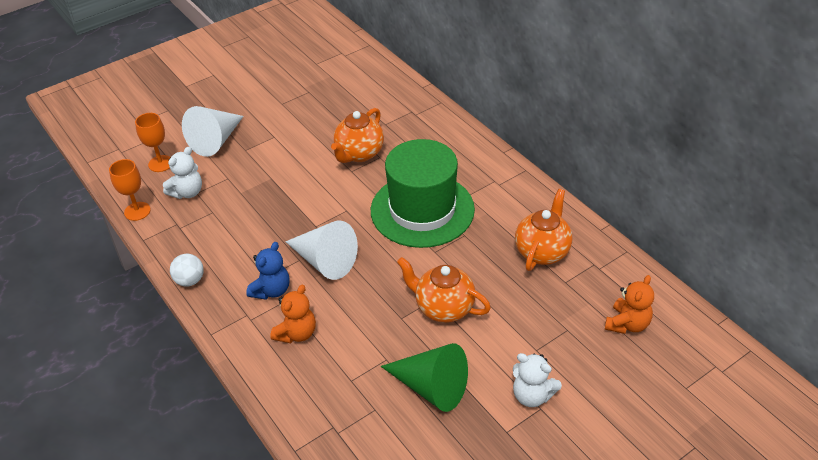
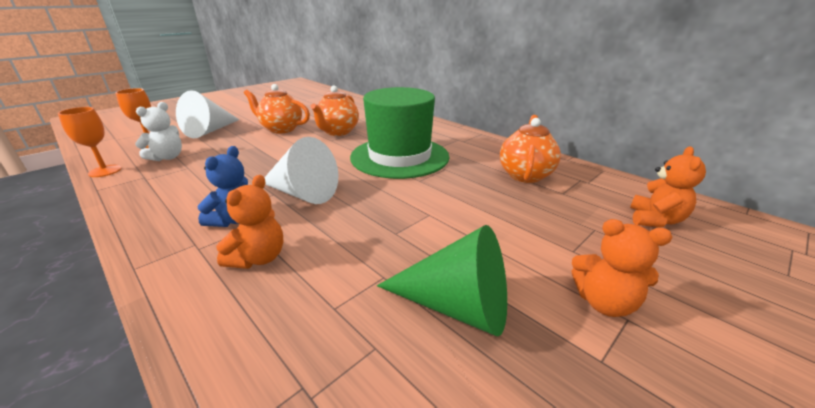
camera: 10 degrees left, 15 degrees down
(190, 280) = (133, 218): white ball -> none
(443, 308) = (443, 221): orange teapot -> orange teapot (281, 129)
(532, 395) = (604, 302): white teddy bear -> orange teddy bear

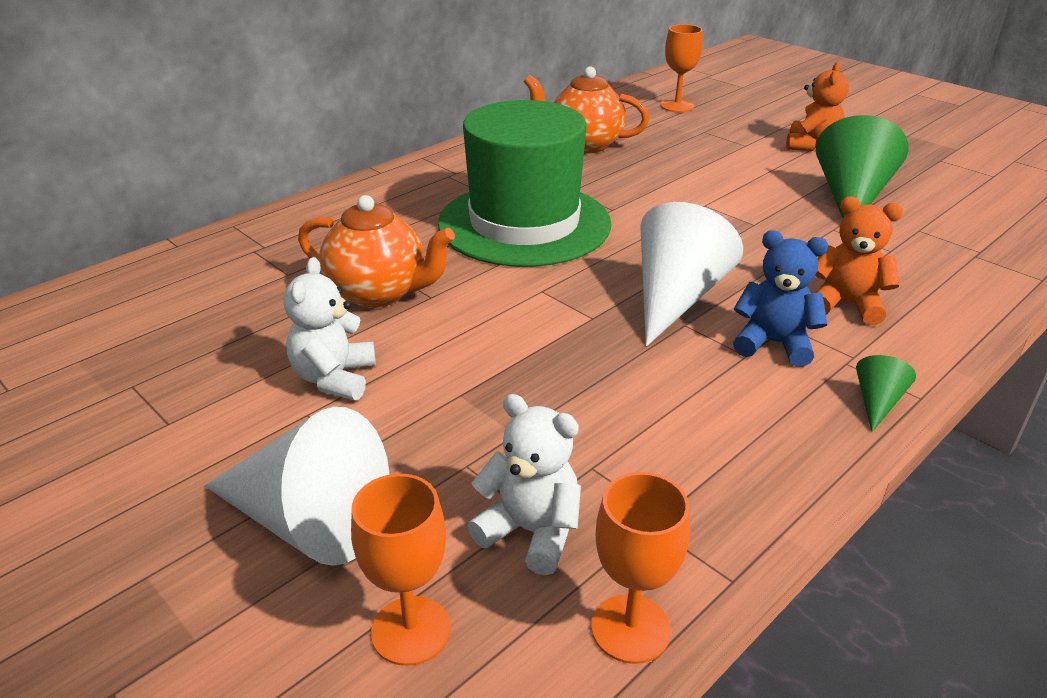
camera: 90 degrees left, 5 degrees up
(148, 248) = (877, 402): none -> green cone
(281, 129) = (334, 378): orange teapot -> white teddy bear
(655, 220) = (677, 106): orange teddy bear -> orange goblet

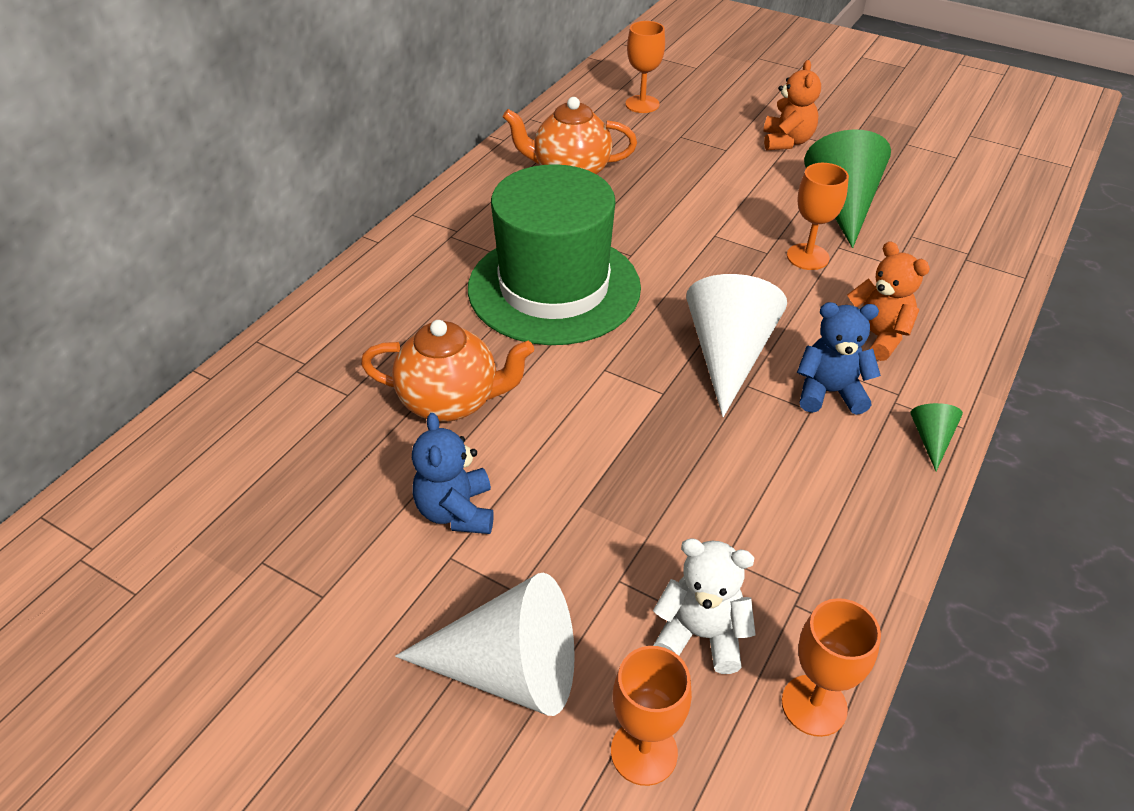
camera: 15 degrees left, 10 degrees up
(334, 378) = (456, 511): white teddy bear -> blue teddy bear
(796, 232) = (807, 257): none -> orange goblet
(846, 305) = (876, 336): orange teddy bear -> orange teddy bear turned 45 degrees clockwise

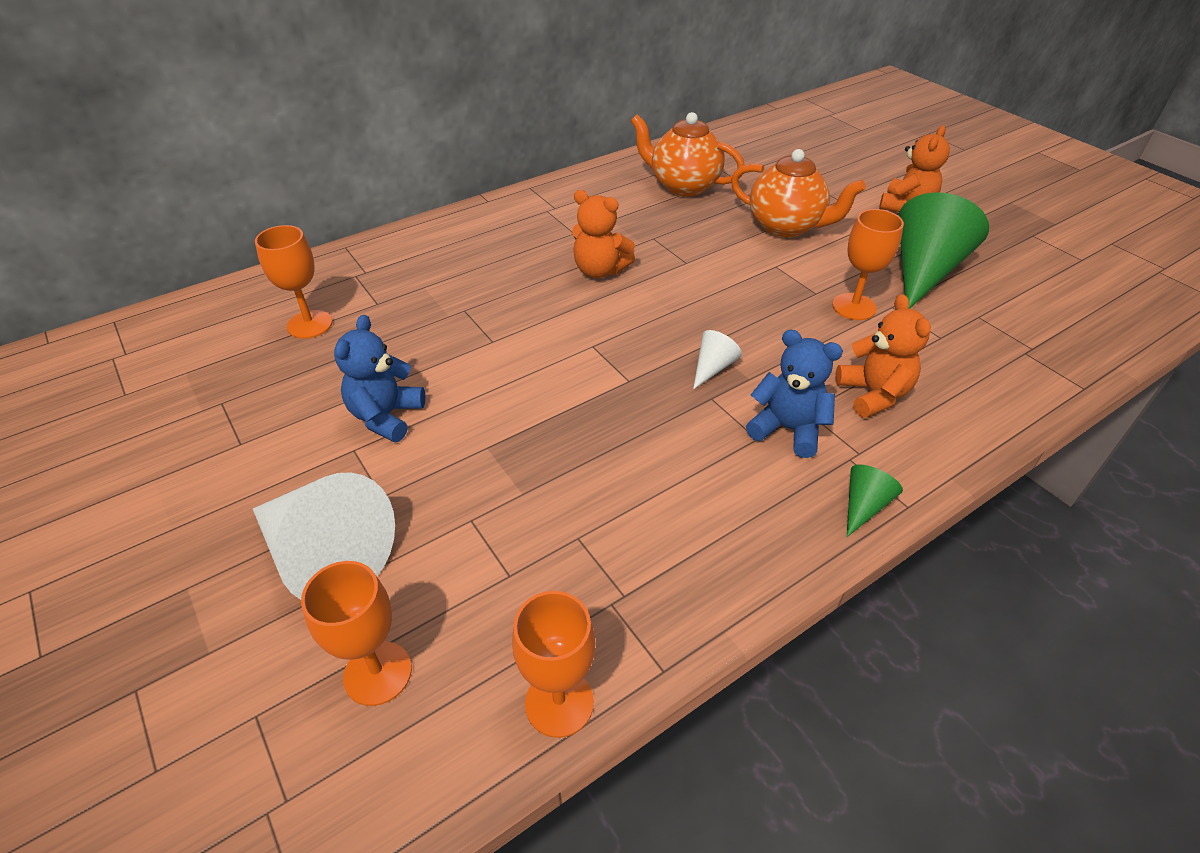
camera: 25 degrees right, 0 degrees up
(451, 401) = (449, 332): orange teapot -> orange teapot (786, 227)
(554, 288) = (599, 270): green hat -> orange teddy bear
(642, 104) = (788, 148): orange goblet -> orange goblet (309, 324)
(701, 634) = (505, 594): white teddy bear -> none
(728, 355) = (712, 367): white cone -> white cone, size x0.45

